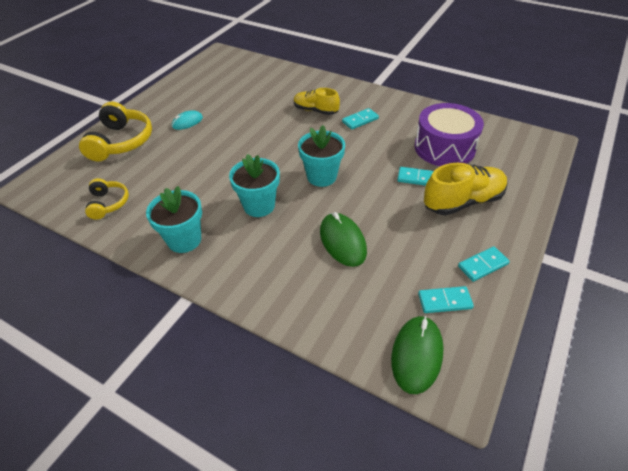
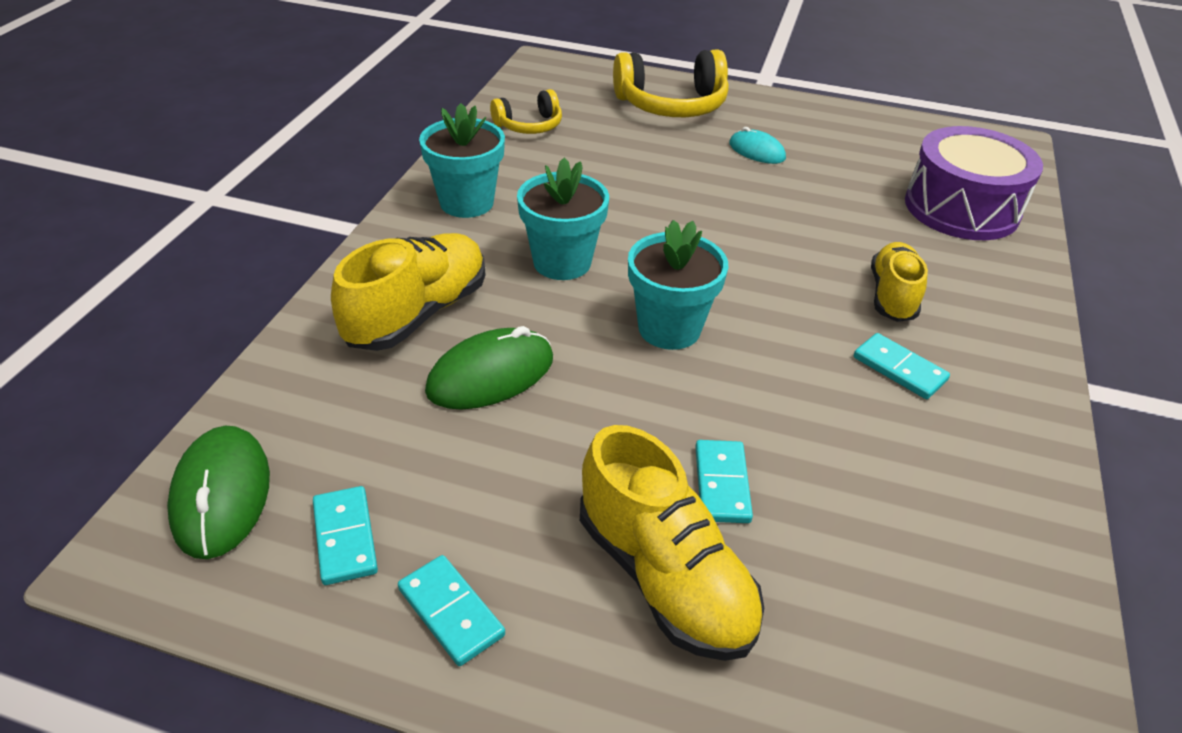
camera: 75 degrees right, 5 degrees down
(287, 268) = (417, 313): none -> yellow shoe
(417, 355) = (221, 495): green mouse -> green mouse turned 75 degrees clockwise
(444, 148) = (873, 539): purple drum -> purple drum (961, 208)

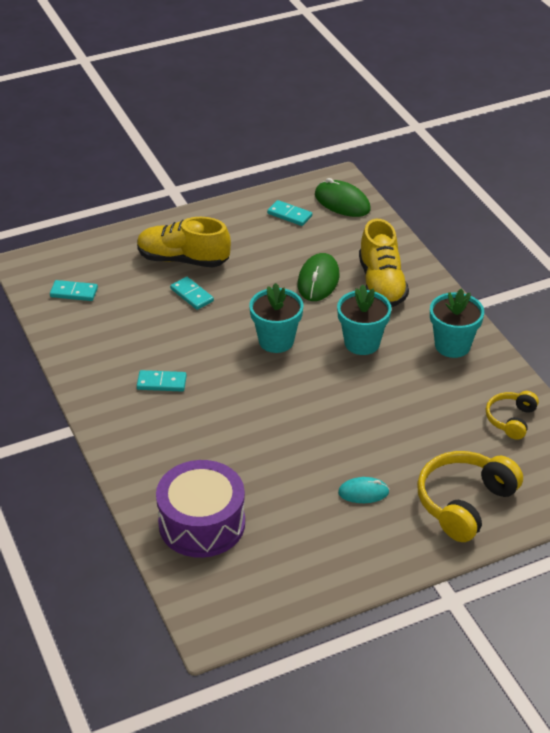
camera: 140 degrees right, 0 degrees up
(451, 612) = (234, 218): turquoise domino -> turquoise domino (74, 292)
(892, 296) = (194, 424): yellow shoe -> none

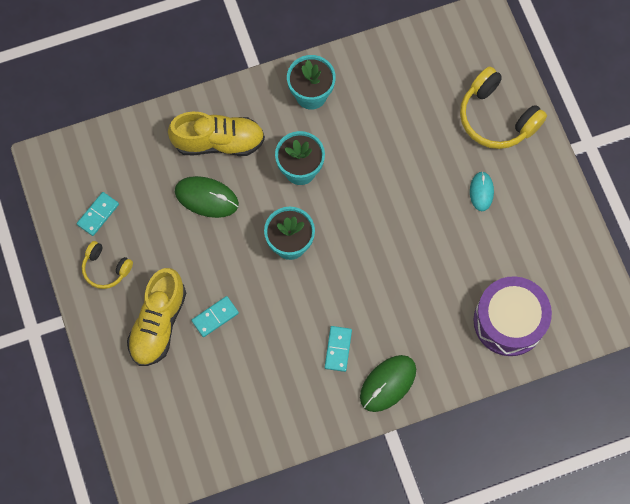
camera: 85 degrees left, 30 degrees up
(74, 292) = (198, 432): turquoise domino -> none
(342, 202) = (84, 161): green mouse -> green mouse (388, 383)
(511, 419) = (406, 66): yellow headphones -> yellow headphones (106, 268)

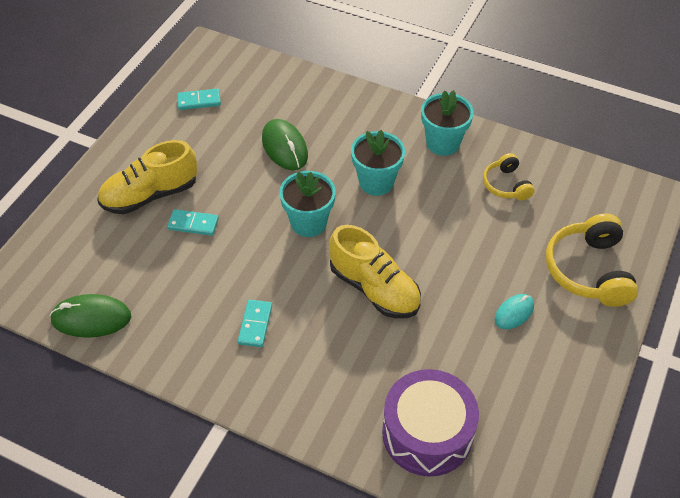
camera: 45 degrees right, 20 degrees down
(106, 268) = (161, 135): yellow headphones -> yellow headphones (506, 185)
(218, 142) = (336, 121): yellow shoe -> yellow shoe (374, 288)
(338, 349) = (255, 324): turquoise domino -> turquoise domino turned 45 degrees counterclockwise
(388, 383) = (263, 386): green mouse -> green mouse (91, 318)

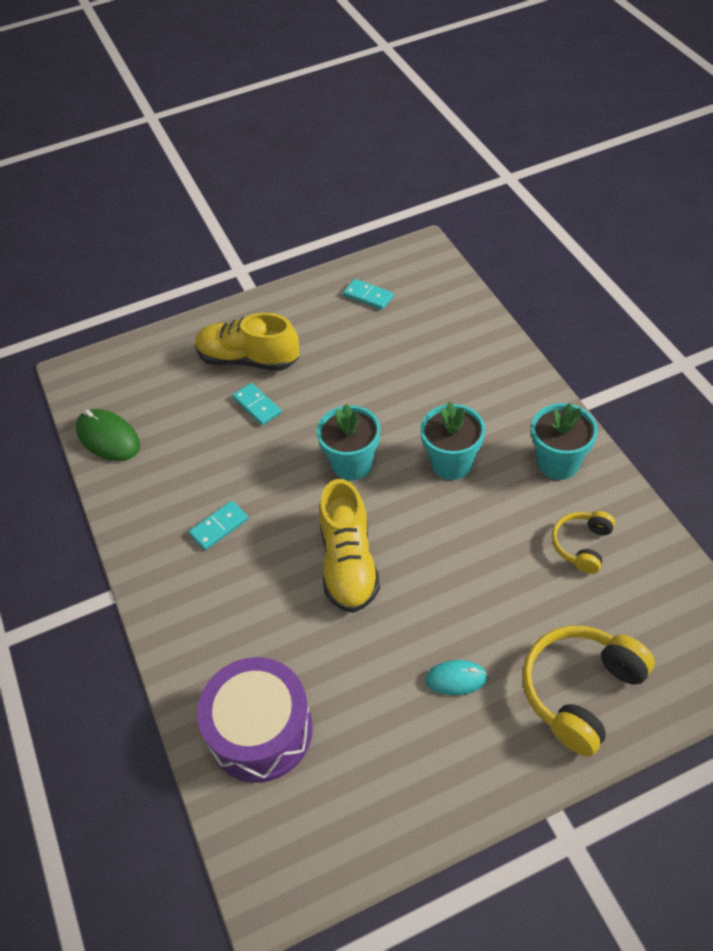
camera: 45 degrees right, 0 degrees up
(284, 147) = (400, 380): green mouse -> none

